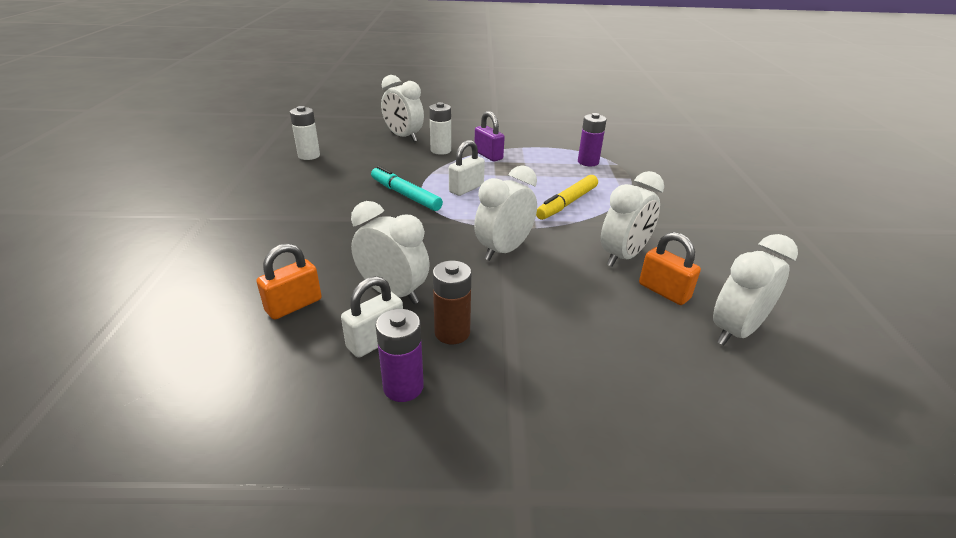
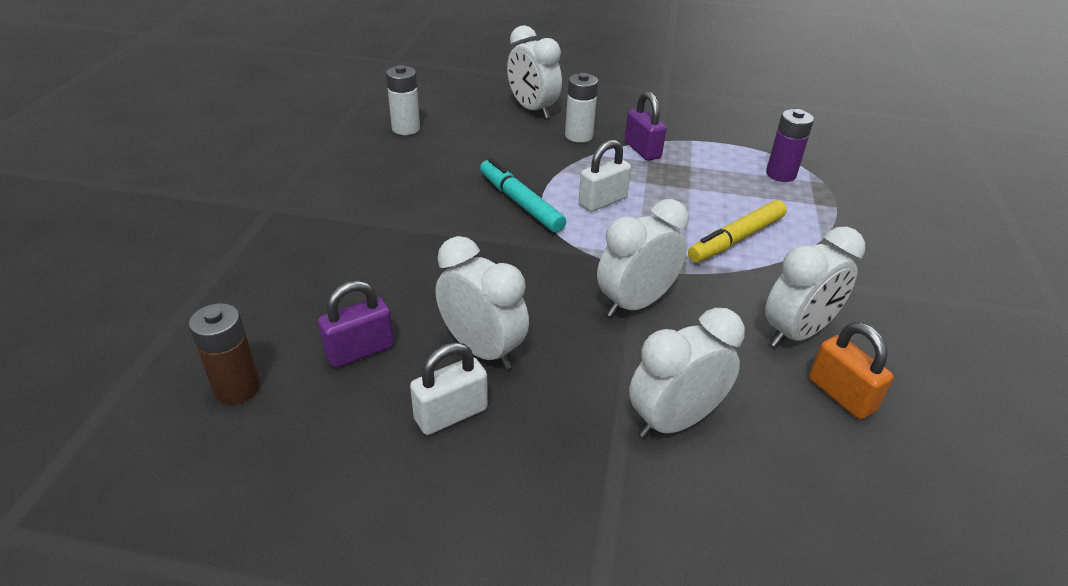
camera: 10 degrees right, 5 degrees up
(294, 305) = (360, 351): orange padlock -> purple padlock
(403, 387) = (474, 483): purple battery -> none
(452, 332) = (546, 416): brown battery -> brown battery (237, 388)
(735, 331) = (927, 469): white clock -> white clock (674, 421)

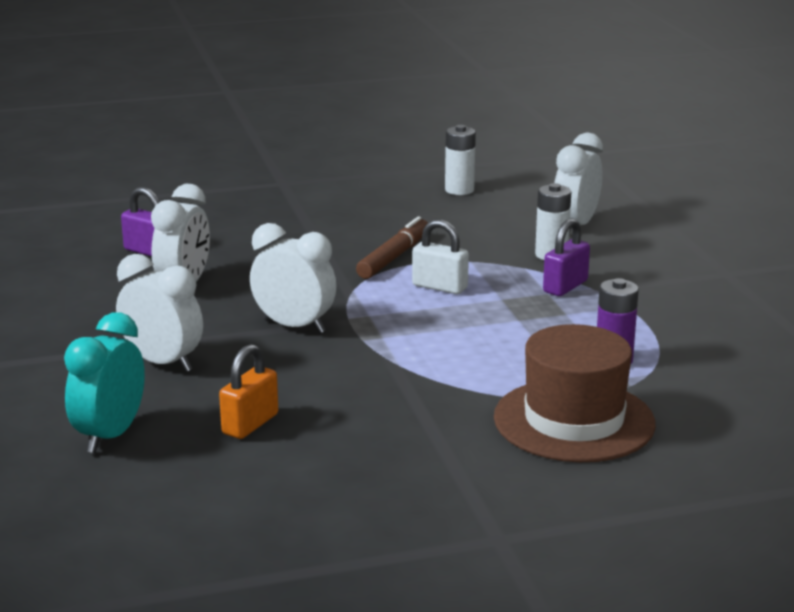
camera: 65 degrees right, 15 degrees down
(237, 388) = (86, 230): brown battery -> none
(451, 414) = (110, 292): white padlock -> none
(520, 203) = (394, 257): turquoise marker -> brown marker
(736, 239) = (446, 353): yellow marker -> none
(796, 333) = (320, 397): white clock -> none
(843, 515) = (110, 436): none -> turquoise clock
(875, 222) = (574, 421): none -> brown hat

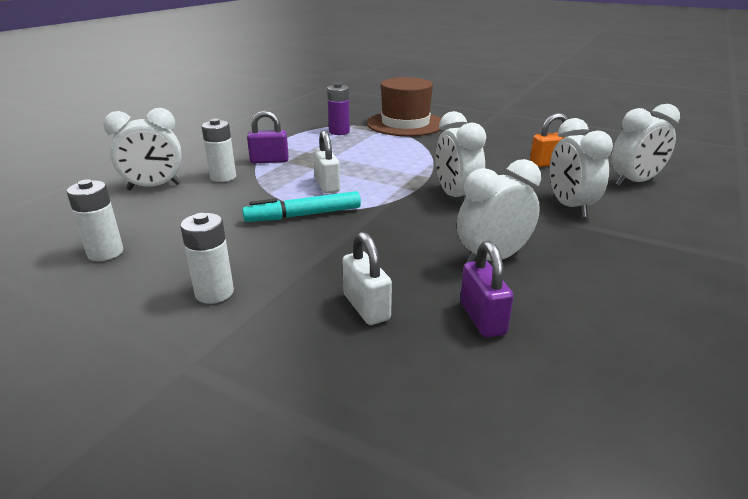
camera: 135 degrees left, 5 degrees up
(110, 436) = (634, 182): turquoise clock -> white clock
(230, 230) = (366, 307): none -> white padlock
(336, 203) = (214, 293): none -> white battery
(394, 257) = (303, 215): brown marker -> turquoise marker

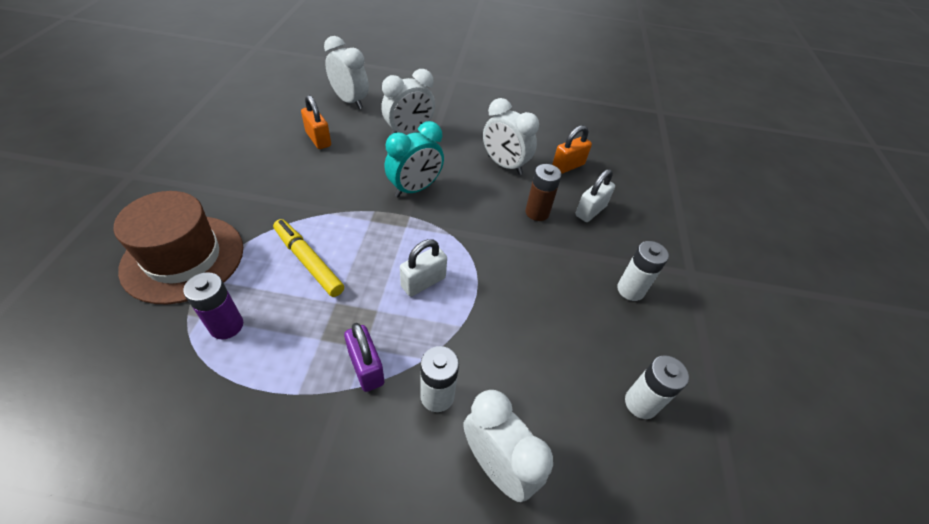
camera: 115 degrees left, 20 degrees up
(303, 215) = (495, 279): turquoise marker -> none
(379, 152) = (308, 262): none -> yellow marker
(385, 261) = (537, 212): none -> brown battery
(456, 197) = (415, 189): white clock -> turquoise clock
(482, 318) = (568, 166): purple padlock -> orange padlock

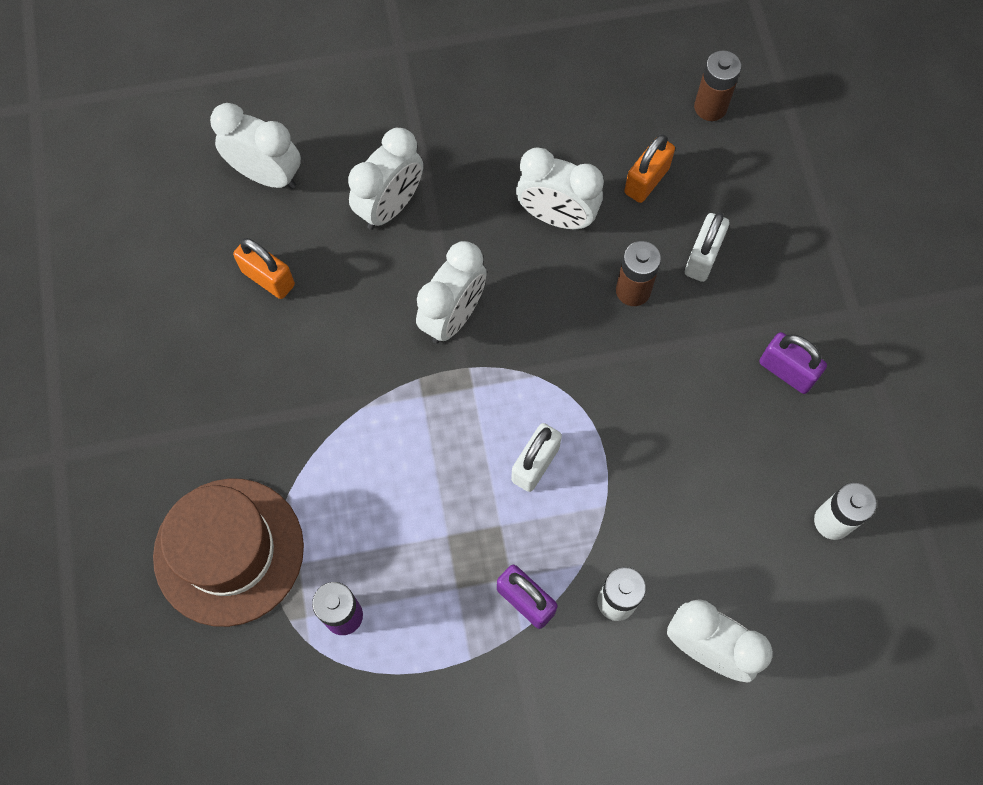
camera: 15 degrees left, 20 degrees up
(308, 262) = (382, 493): yellow marker -> none
(415, 189) = (453, 317): turquoise clock -> white clock
(620, 147) = (710, 107): none -> brown battery
(630, 290) = (786, 371): white battery -> purple padlock

